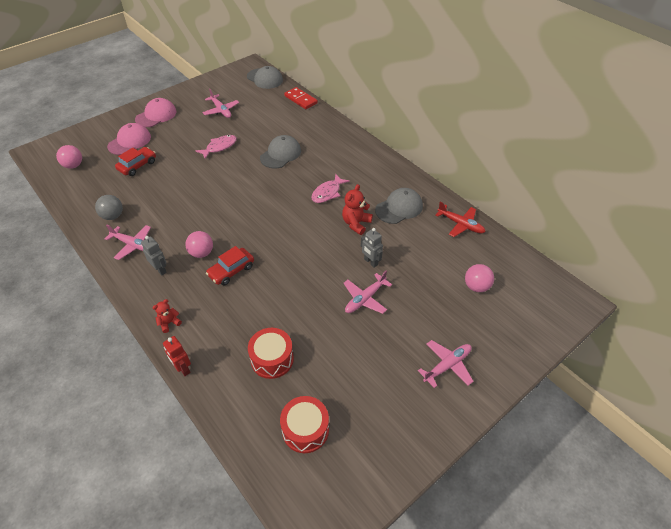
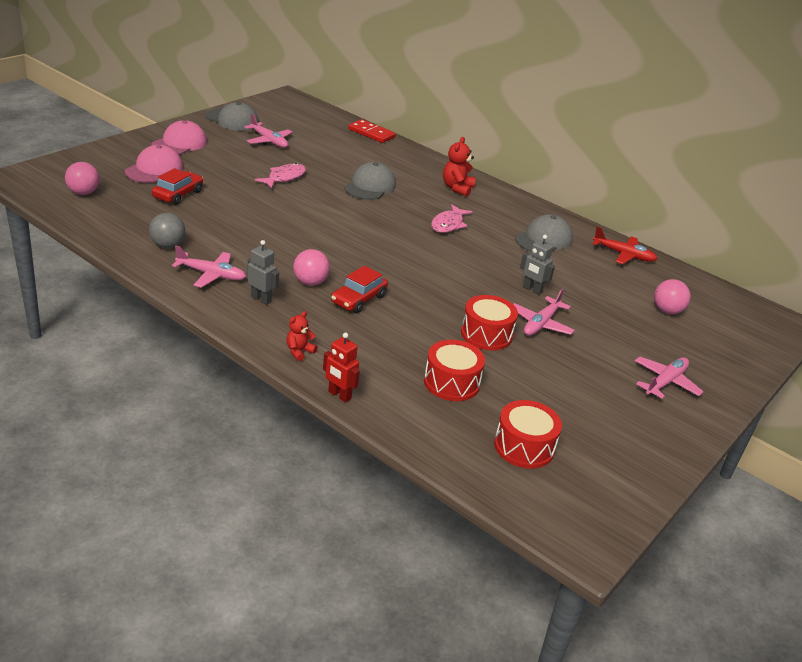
camera: 15 degrees left, 15 degrees down
(265, 78) = (313, 111): grey cap -> grey cap (232, 120)
(317, 309) = (486, 334): none -> red drum
(356, 223) = (497, 254): red teddy bear -> red teddy bear (457, 188)

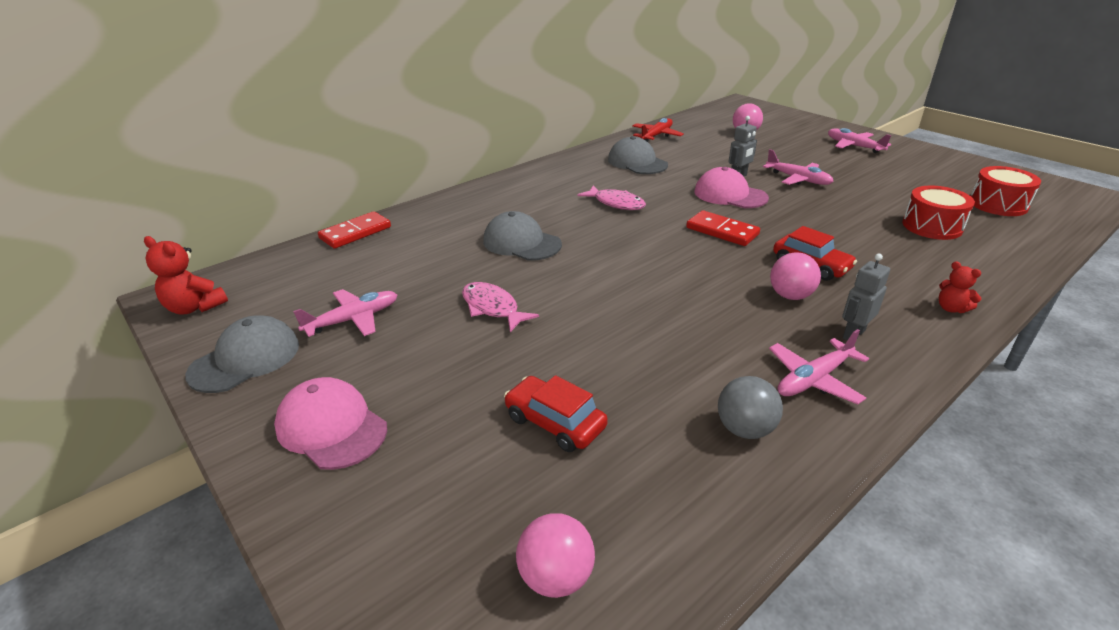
camera: 75 degrees left, 0 degrees up
(154, 169) = (447, 460): pink cap -> pink cap (730, 195)
(211, 274) = (814, 379): pink plane -> pink plane turned 150 degrees counterclockwise
(339, 395) = (1012, 286): red robot -> none
(410, 267) = (722, 231): none -> red domino
(457, 188) = (526, 192): red teddy bear -> red teddy bear (195, 307)
(486, 334) = (834, 204): red drum -> none

